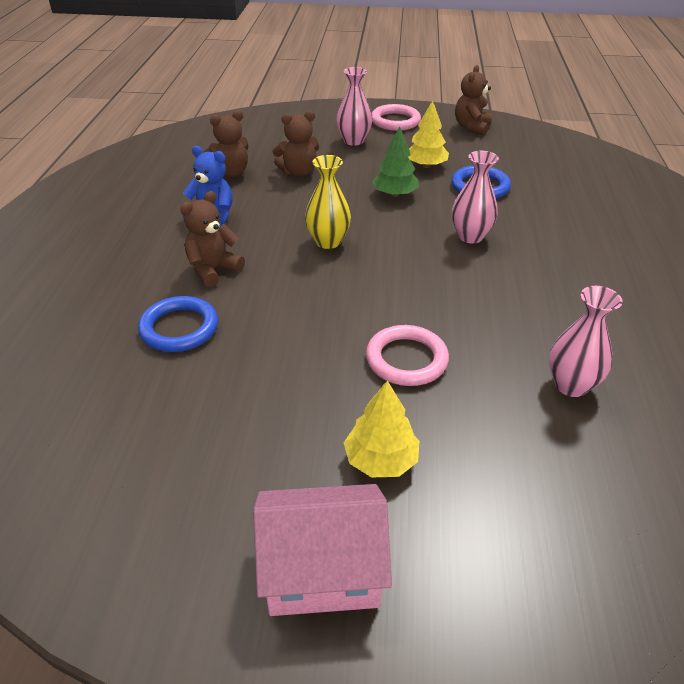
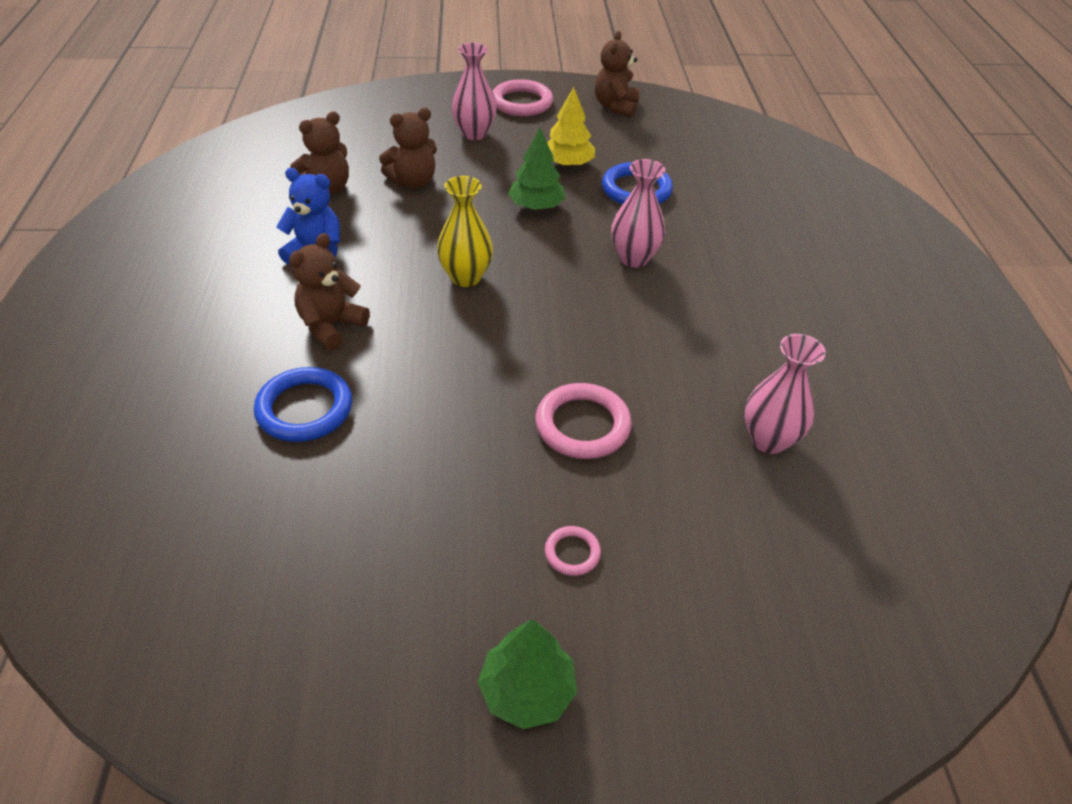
camera: 10 degrees left, 5 degrees up
(322, 570) = (527, 691): pink house -> green tree
(381, 460) = (572, 553): yellow tree -> pink ring

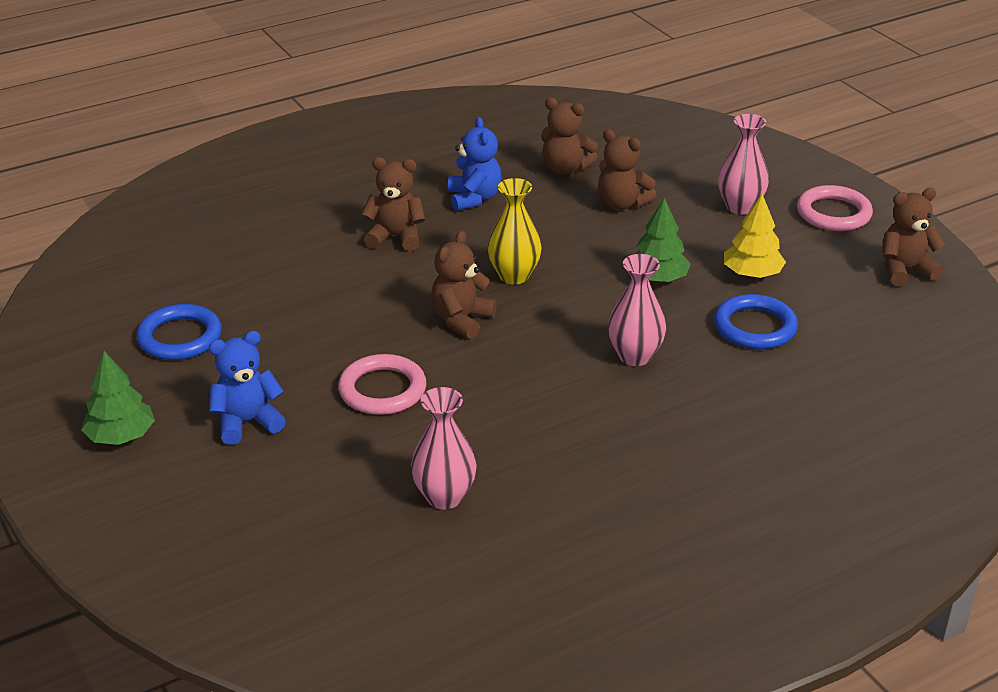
camera: 65 degrees right, 10 degrees down
(304, 409) = (301, 260): blue ring -> blue ring (180, 337)
(508, 333) = (461, 320): none -> brown teddy bear
(572, 553) = (247, 422): pink ring -> blue teddy bear

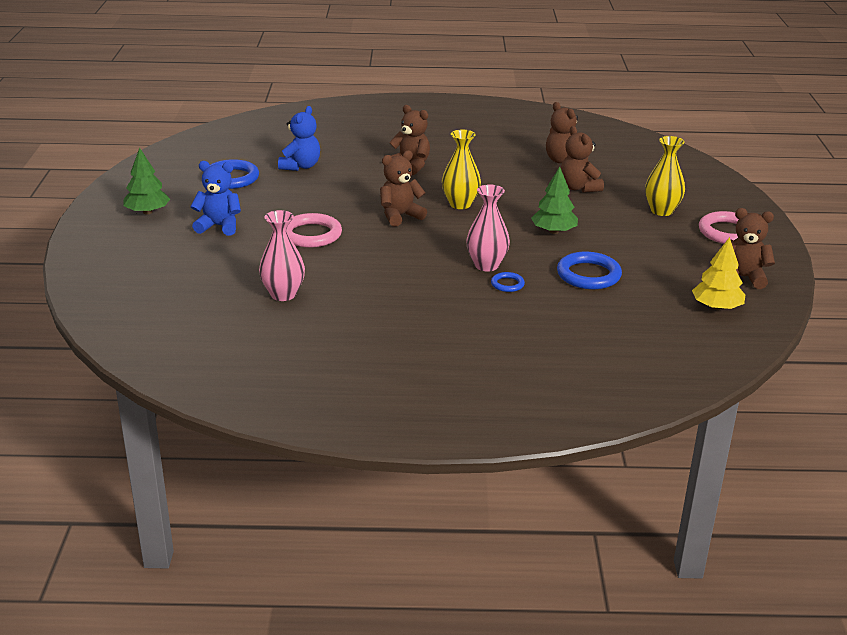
camera: 30 degrees right, 5 degrees down
(474, 198) = (484, 160): blue teddy bear -> blue teddy bear (300, 166)
(684, 375) = (507, 284): none -> blue ring
(740, 207) = (661, 211): pink vase -> yellow vase
(752, 274) = (623, 247): yellow tree -> yellow tree (716, 307)

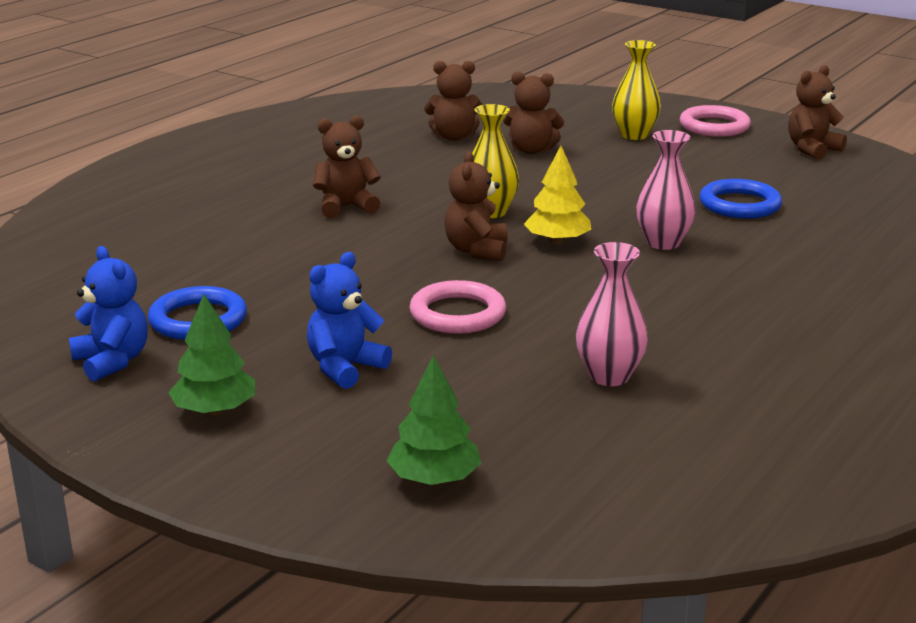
camera: 55 degrees left, 5 degrees down
(300, 166) = (237, 266): blue teddy bear -> blue teddy bear (112, 361)
(507, 284) = (720, 246): blue ring -> none
(554, 231) = (621, 190): green tree -> green tree (434, 479)
(716, 307) = (862, 176): yellow tree -> yellow tree (557, 241)

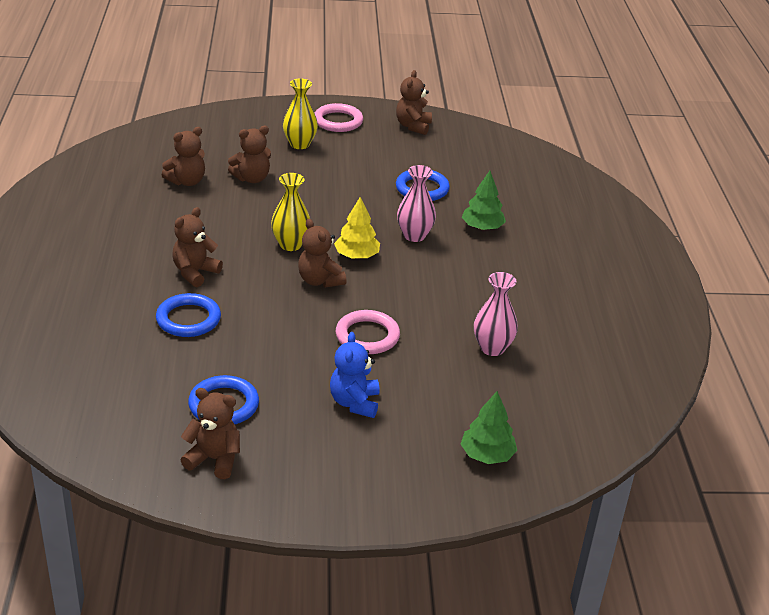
camera: 40 degrees left, 10 degrees up
(112, 361) = (214, 459): blue teddy bear -> brown teddy bear
(214, 410) = (322, 466): green tree -> green tree (482, 227)
(278, 241) = (188, 319): none -> blue ring

